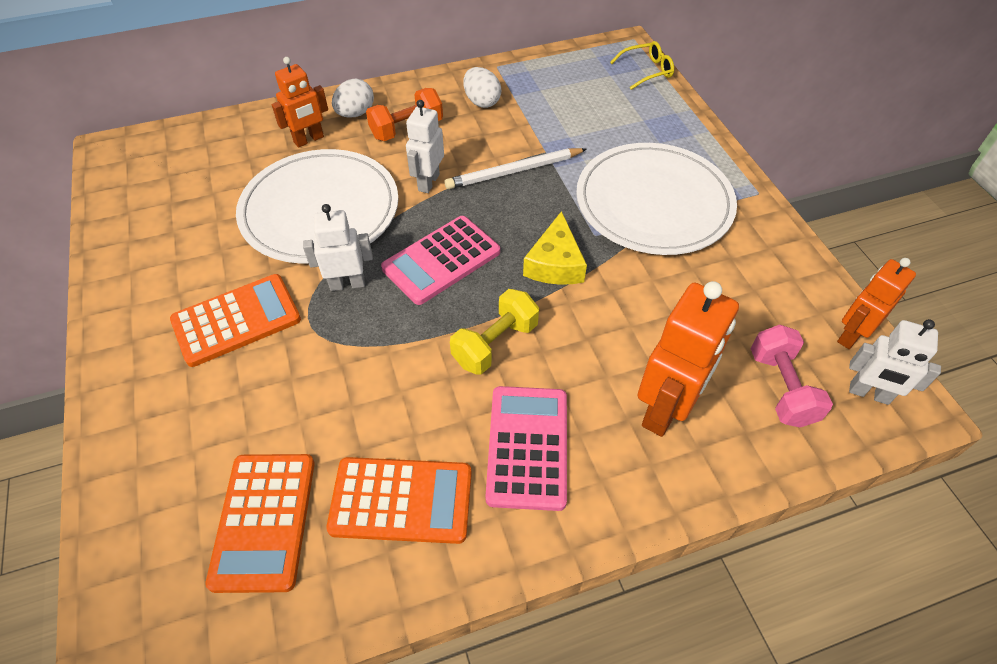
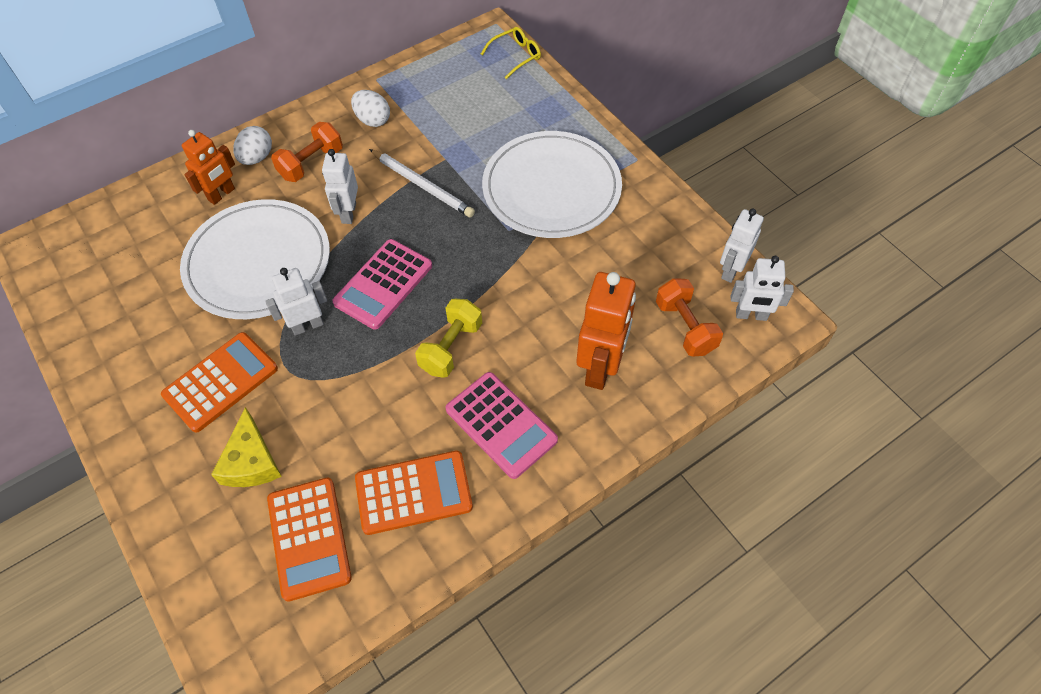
camera: 15 degrees left, 5 degrees up
(514, 171) = (423, 185): white pencil -> white pencil turned 105 degrees counterclockwise
(528, 447) = (501, 425): pink calculator -> pink calculator turned 150 degrees clockwise
(555, 263) = (482, 264): yellow cheese -> yellow cheese (251, 461)
(781, 388) = (685, 327): pink dumbbell -> orange dumbbell
(851, 335) = (731, 270): orange robot -> white robot

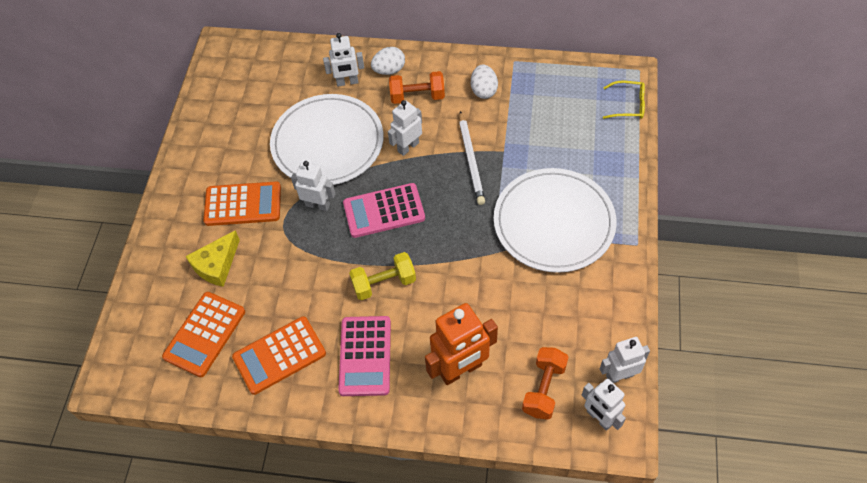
camera: 45 degrees right, 0 degrees up
(222, 194) = (347, 82): orange robot -> white robot
(413, 493) = (279, 355): orange calculator -> orange calculator turned 120 degrees clockwise

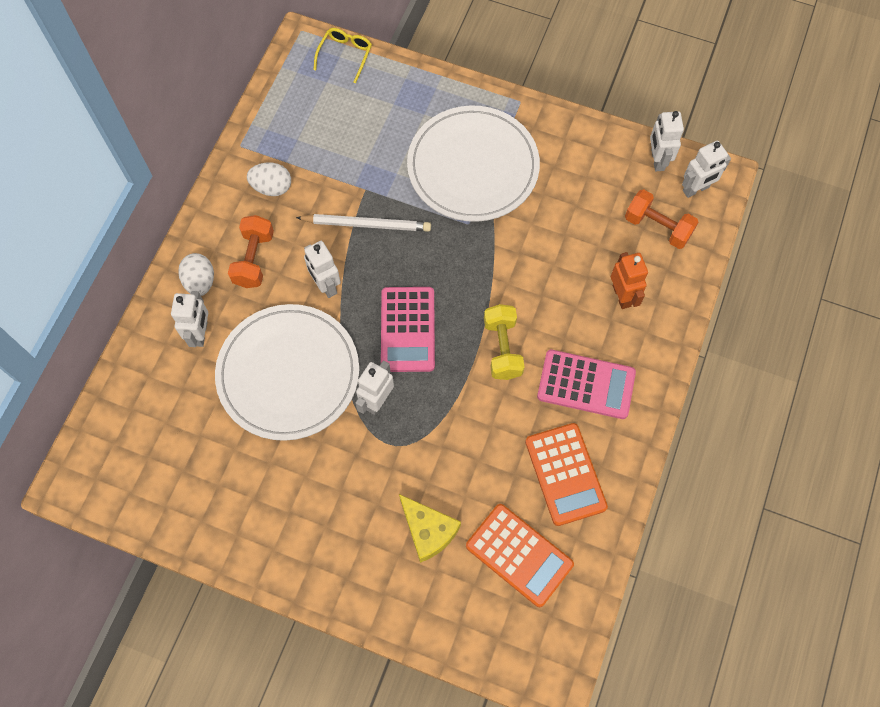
camera: 80 degrees left, 10 degrees up
(243, 204) = (349, 488): orange calculator -> none
(461, 370) = (622, 296): orange robot -> orange robot, size x0.63

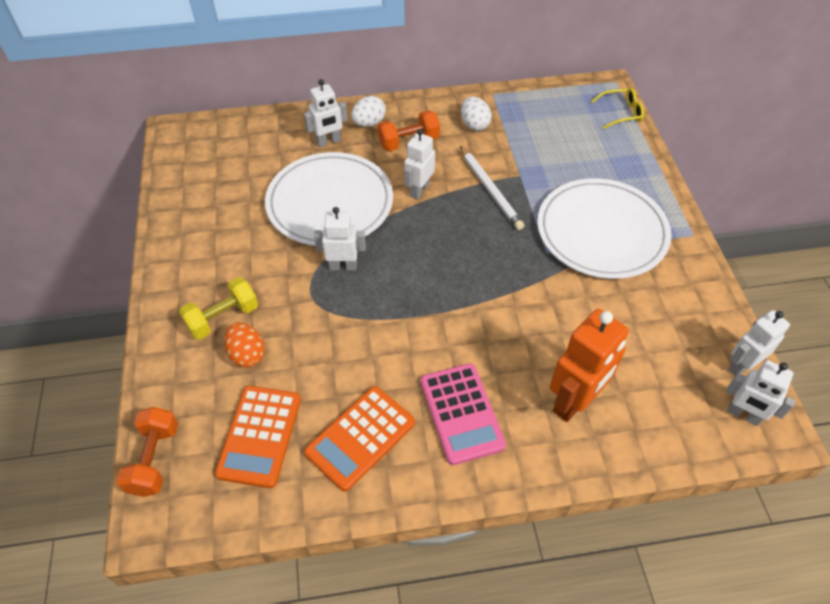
camera: 60 degrees right, 15 degrees down
(407, 329) = (419, 257): pink calculator -> none
(428, 530) = (247, 354): yellow cheese -> orange egg
(502, 348) = (450, 330): yellow dumbbell -> yellow dumbbell (223, 318)
(622, 296) = (574, 402): orange robot -> orange robot, size x1.59
(657, 227) = (672, 399): orange dumbbell -> orange dumbbell (154, 459)

